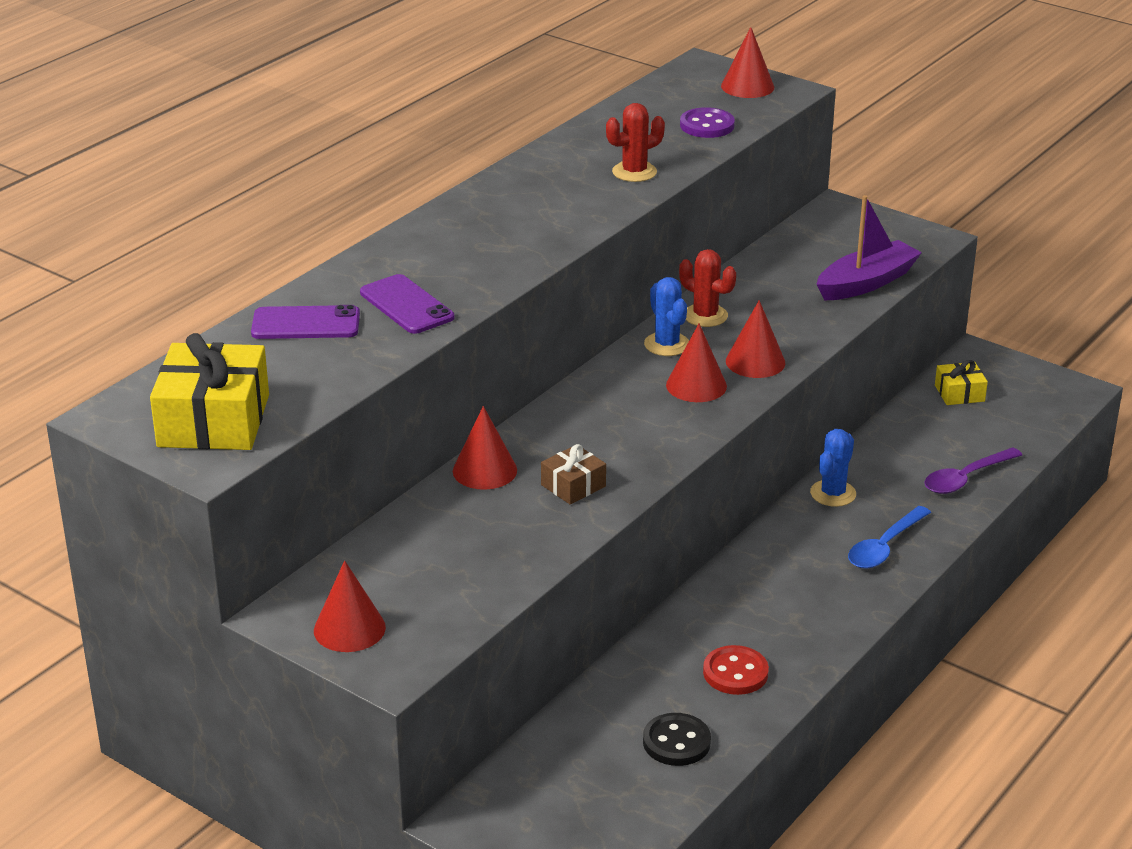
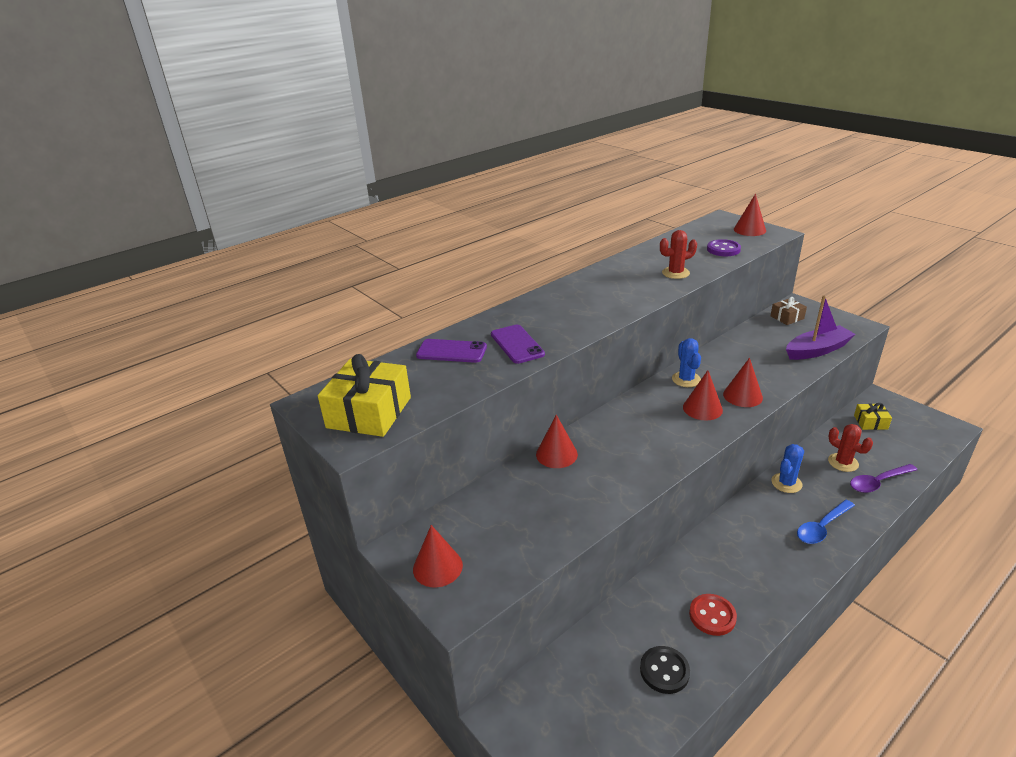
camera: 15 degrees right, 0 degrees up
(573, 486) = (612, 472): brown gift -> brown gift (787, 317)
(705, 316) = (712, 363): red cactus -> red cactus (843, 462)

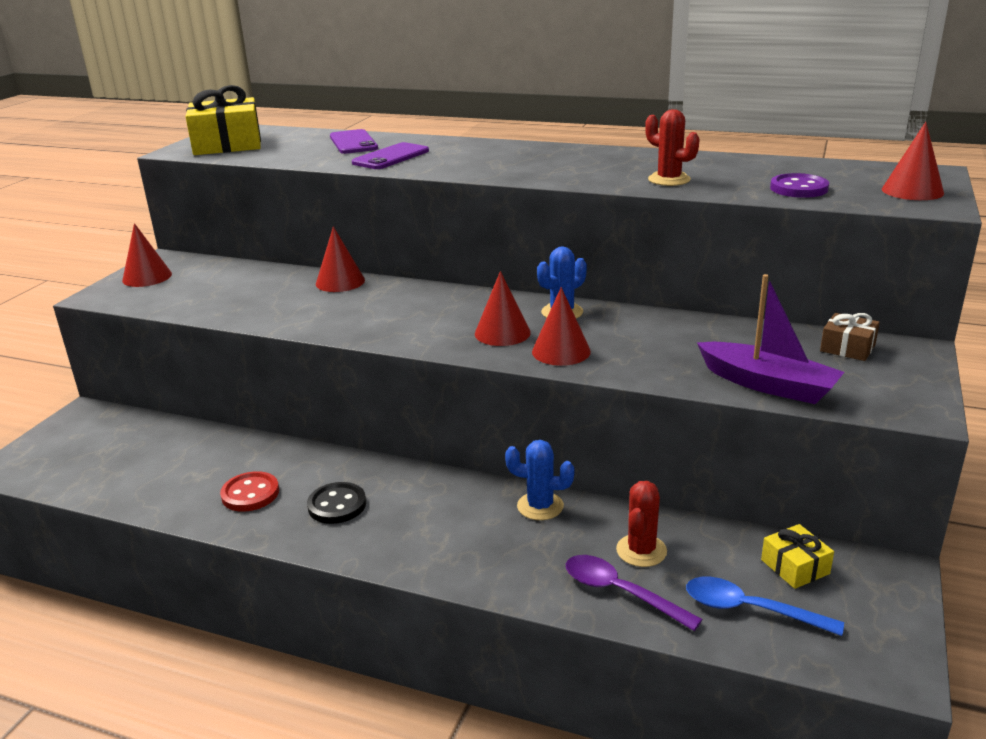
camera: 60 degrees right, 5 degrees down
(664, 671) = (160, 480): black button -> black button (337, 505)
(822, 527) = (464, 551): blue spoon -> blue spoon (750, 609)

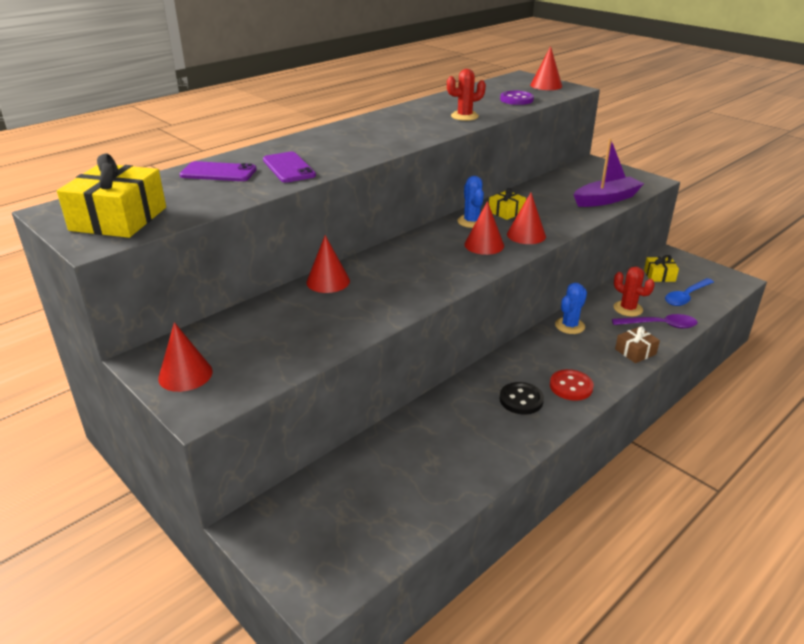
camera: 65 degrees left, 5 degrees up
(250, 494) = (479, 437): red button -> red button (571, 386)
(619, 325) = (506, 212): none -> yellow gift
(620, 592) = (660, 325): purple spoon -> purple spoon turned 150 degrees counterclockwise
(847, 348) = (581, 173): brown gift -> brown gift (635, 352)

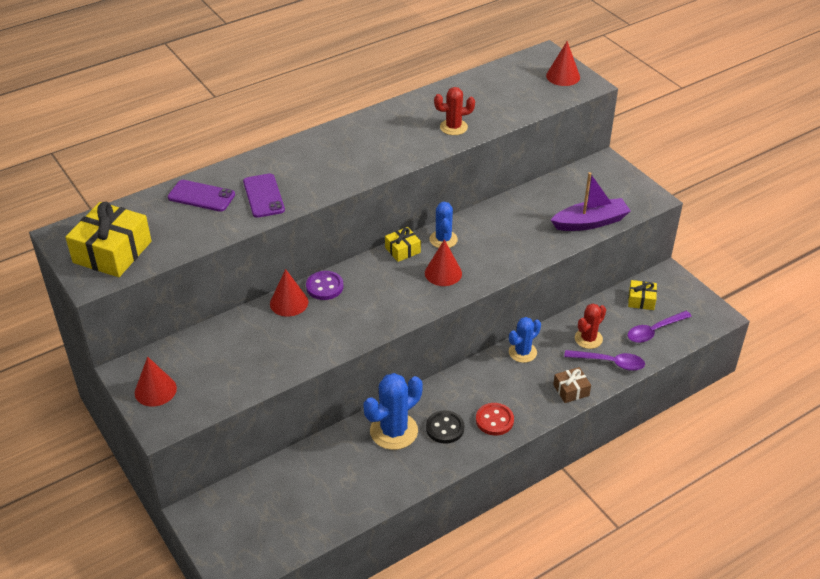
camera: 10 degrees right, 10 degrees up
(466, 409) = (394, 431): none -> blue cactus
(506, 212) = (482, 229): yellow gift -> yellow gift (402, 250)
(516, 99) = (519, 101): purple button -> purple button (324, 287)
(526, 235) = (488, 264): red cone -> none
(628, 309) = (588, 339): red cactus -> red cactus turned 75 degrees clockwise
(686, 297) = (654, 331): blue spoon -> purple spoon

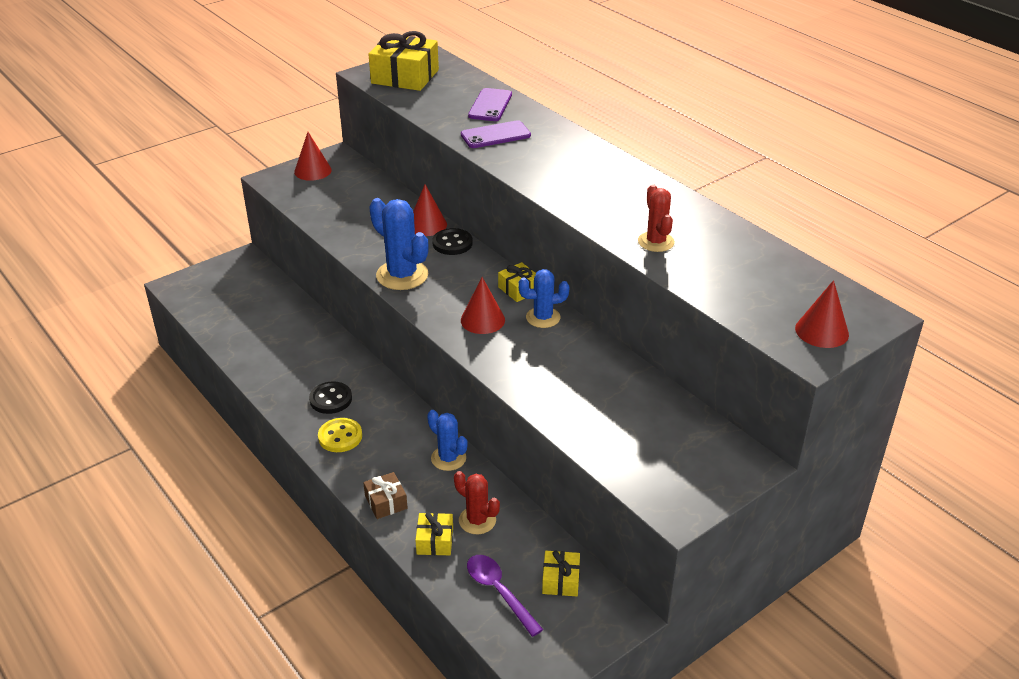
camera: 85 degrees right, 5 degrees down
(324, 287) = (452, 243): purple button -> black button
(394, 431) = (328, 363): blue cactus -> blue cactus (402, 275)
(494, 420) = (340, 437): red button -> yellow button
(590, 222) = (603, 444): purple boat -> none
(610, 362) = (435, 541): purple spoon -> yellow gift

